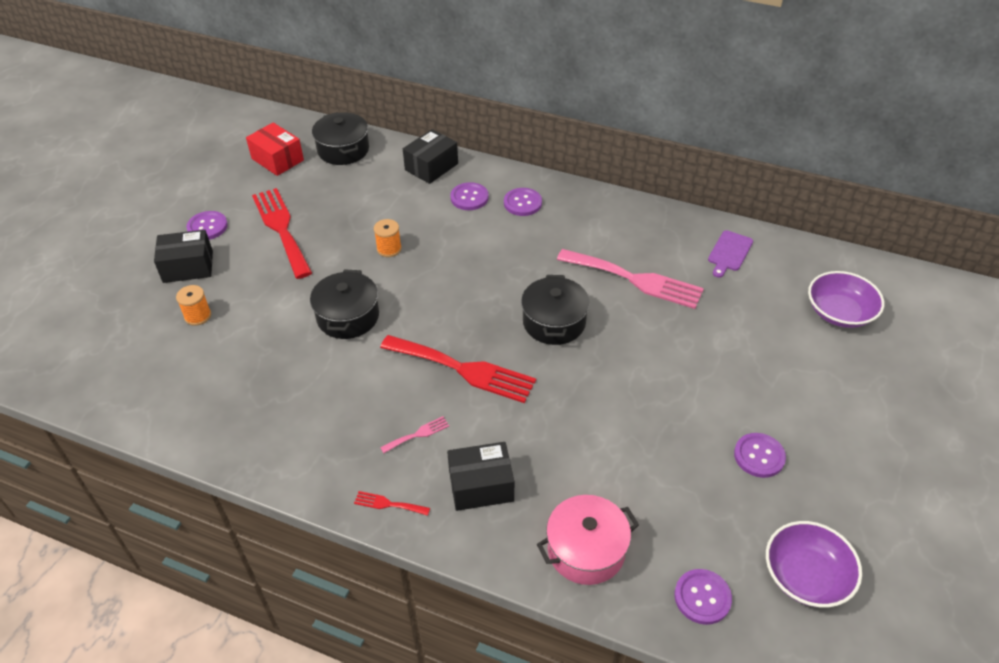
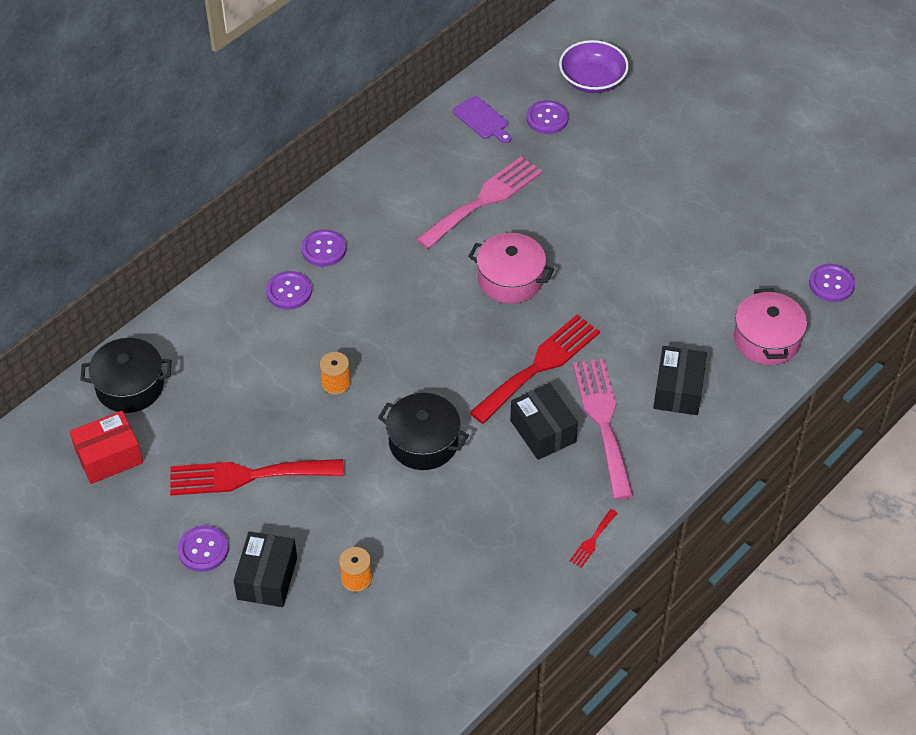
camera: 70 degrees left, 5 degrees up
(388, 504) = (672, 462): red fork -> red fork (592, 540)
(418, 434) = (603, 421): pink fork -> pink fork, size x2.39
(431, 167) = (214, 310): black box -> black box (543, 431)
(554, 322) = (510, 279): black pot -> pink pot
(759, 456) = (720, 198): purple button -> purple button (547, 118)
(806, 576) = (834, 217): purple bowl -> none

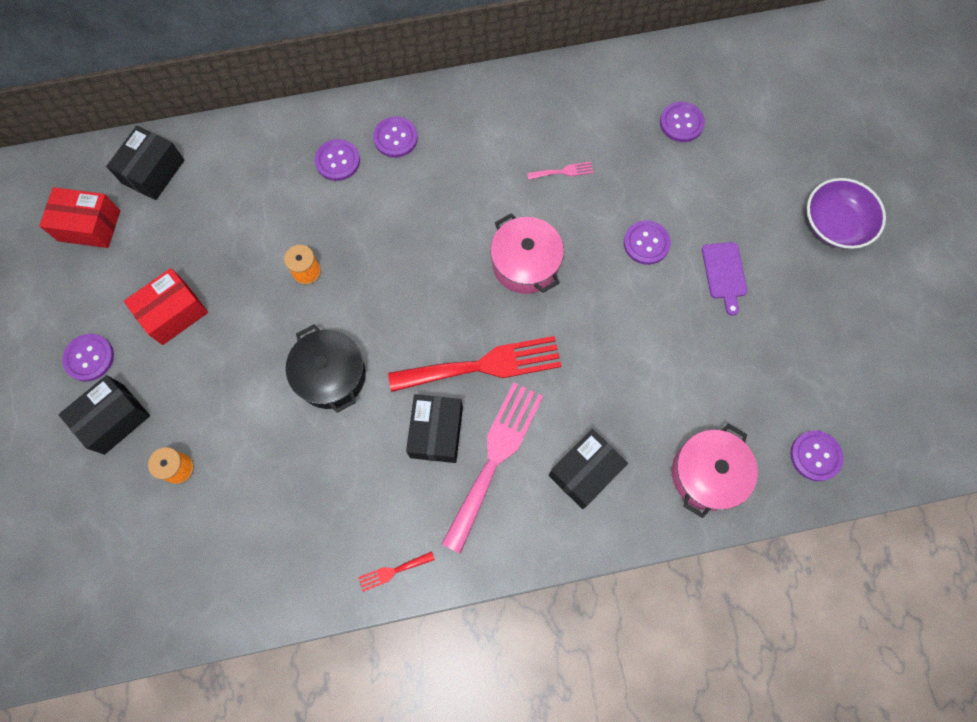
camera: 35 degrees right, 20 degrees up
(130, 386) = (153, 171): black pot -> black box
(247, 476) = (173, 313): red fork -> red box
(482, 119) = (623, 91): purple cutting board -> purple cutting board (724, 274)
(484, 200) = (563, 171): pink fork -> pink fork, size x0.42
(592, 80) = (752, 107): purple bowl -> purple bowl (835, 224)
(592, 215) = (646, 243): none -> purple button

